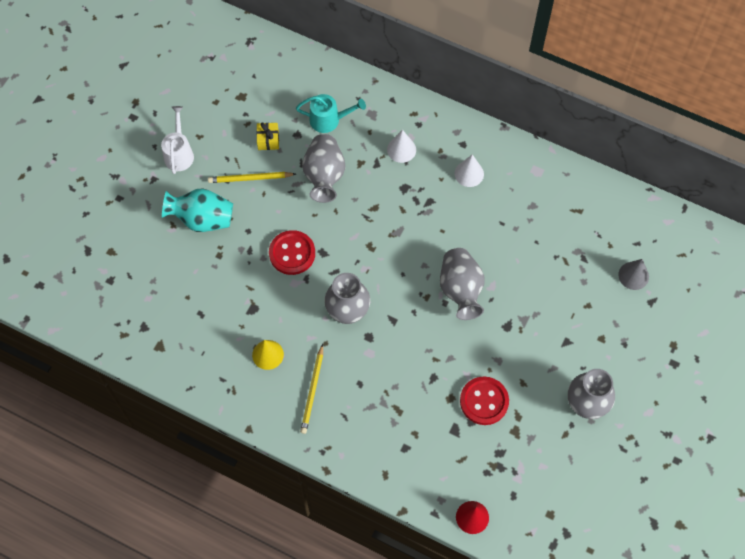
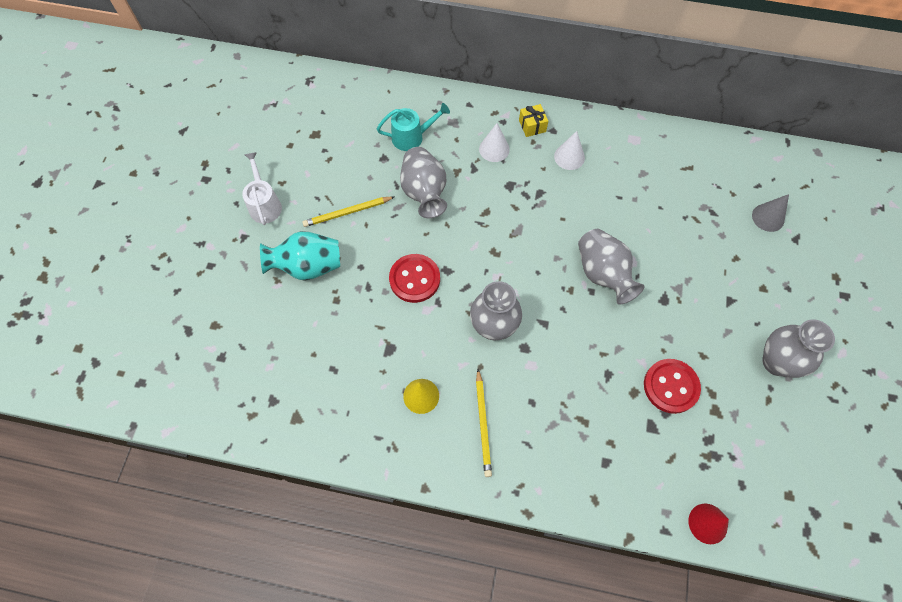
camera: 15 degrees left, 0 degrees up
(268, 140) = (355, 170): yellow gift -> yellow gift (532, 126)

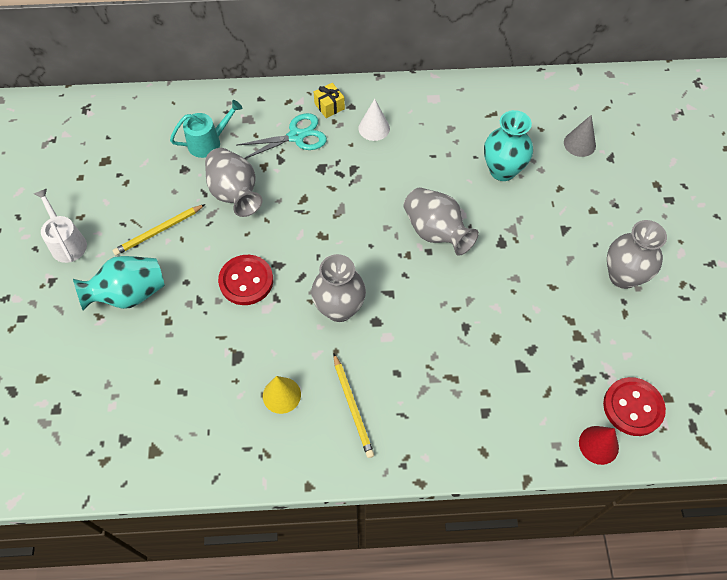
camera: 15 degrees left, 5 degrees down
(494, 149) = (296, 136): white cone -> turquoise scissors
(671, 386) = (529, 323): red button -> red button (633, 407)
(683, 227) = (502, 170): none -> turquoise vase

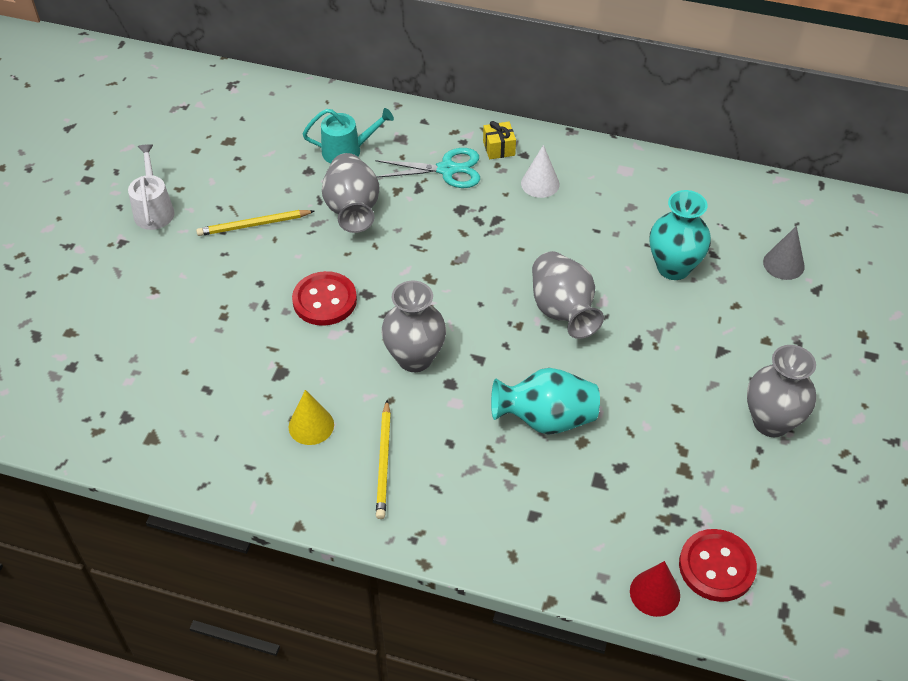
camera: 20 degrees right, 10 degrees down
(129, 294) = (195, 278): turquoise vase -> turquoise vase (546, 419)

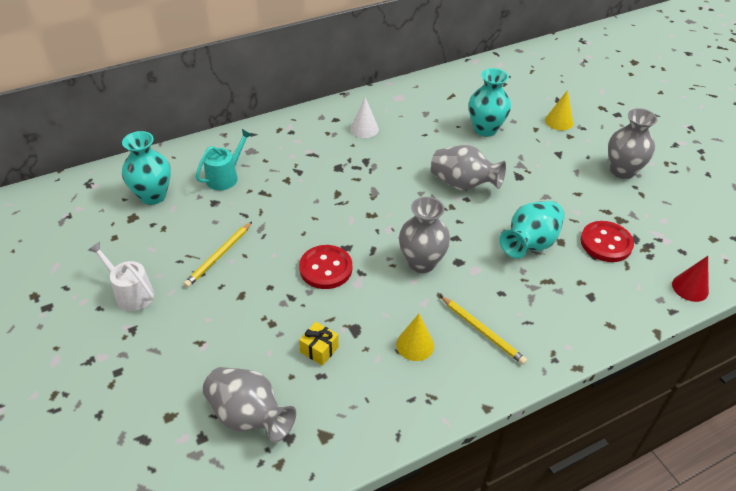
camera: 45 degrees left, 5 degrees down
(267, 130) = (153, 196): none -> turquoise vase
(352, 210) = (273, 207): grey vase -> grey vase (249, 416)
(447, 169) = (302, 151): turquoise scissors -> none
(499, 148) = (317, 124): yellow gift -> yellow gift (319, 349)
(716, 567) = (694, 253): red button -> red button (606, 243)
(778, 315) = (559, 121): none -> yellow cone
(783, 264) = (529, 97): grey cone -> none

